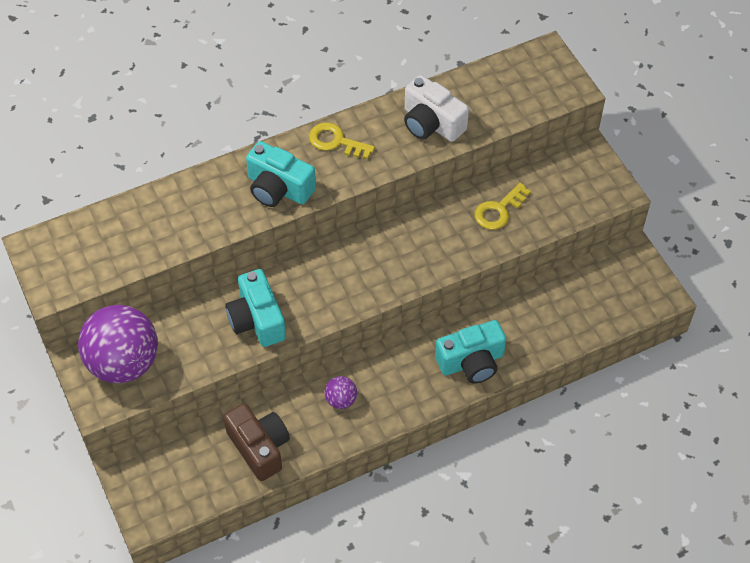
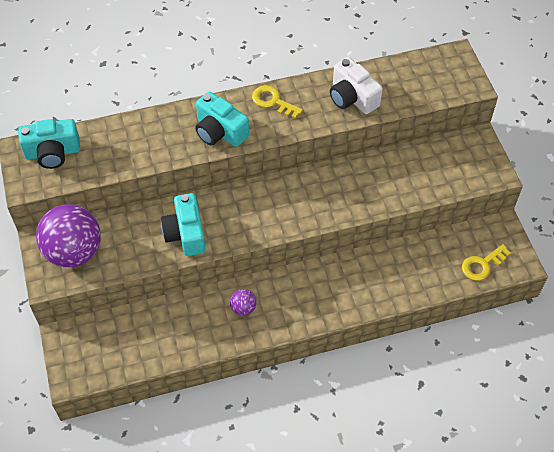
camera: 10 degrees right, 0 degrees up
(259, 447) = (171, 336): brown camera -> none
(471, 362) = (354, 294): turquoise camera -> turquoise camera (53, 153)
(499, 210) = (396, 175): yellow key -> yellow key (482, 265)

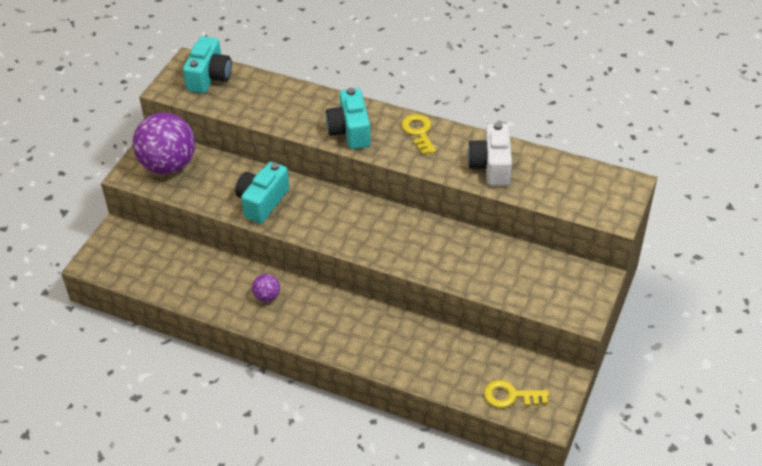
camera: 40 degrees right, 10 degrees down
(53, 153) = (209, 77): turquoise camera -> turquoise camera turned 105 degrees counterclockwise

